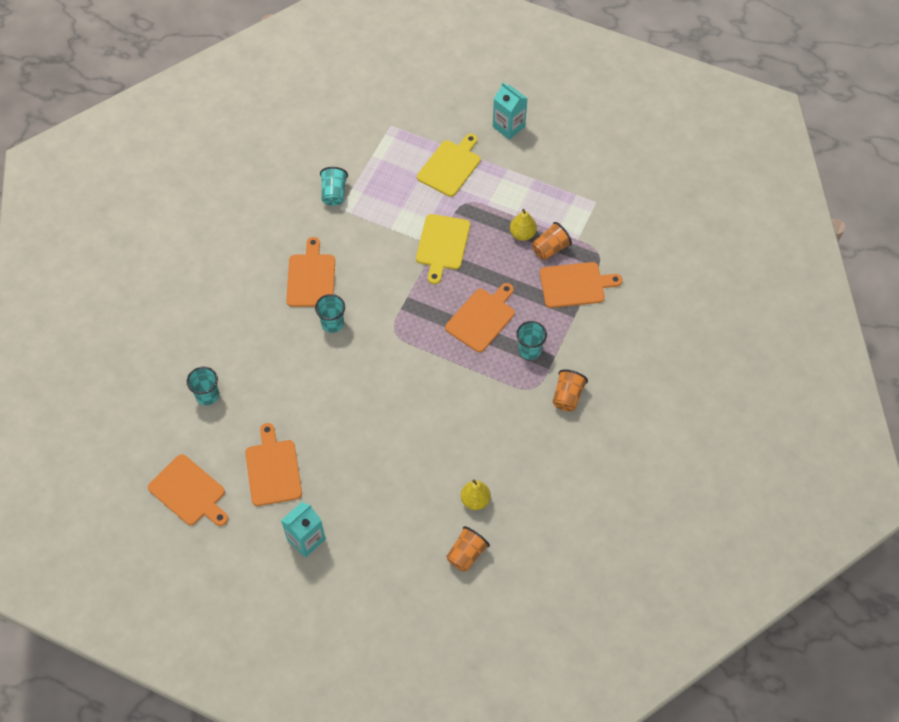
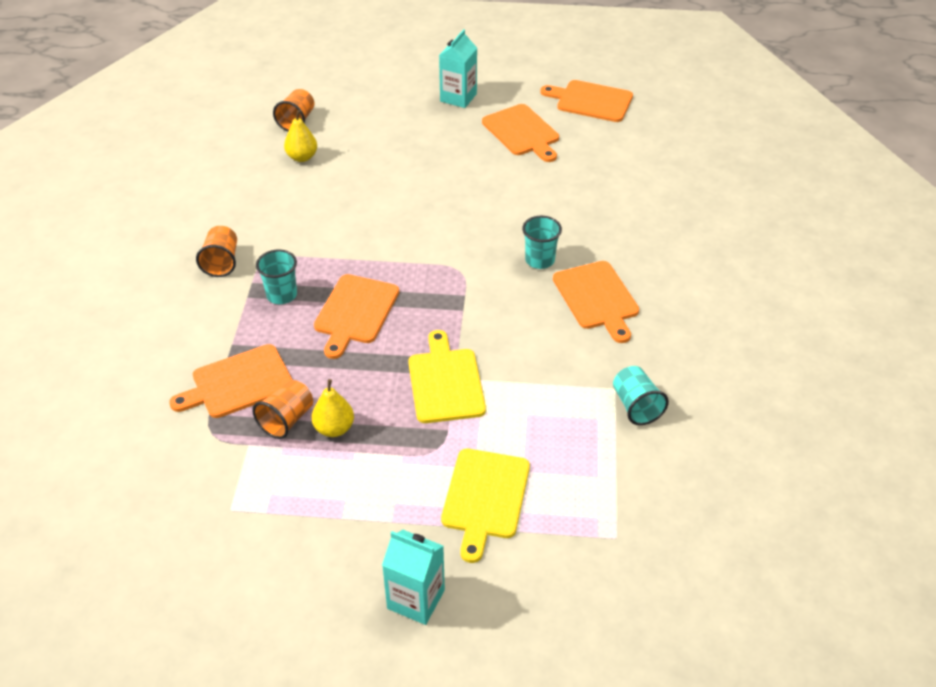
camera: 160 degrees right, 15 degrees down
(207, 395) = (632, 167): turquoise cup -> none

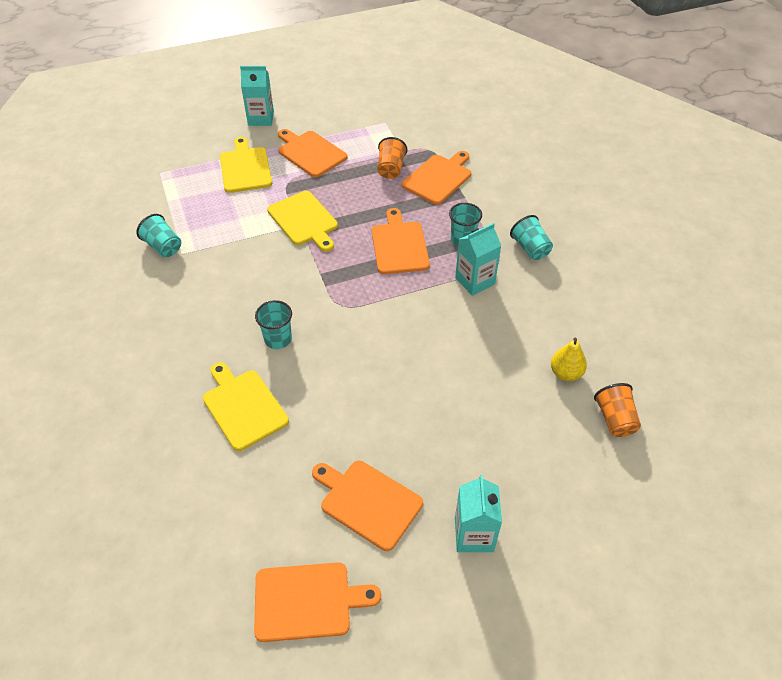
camera: 155 degrees right, 5 degrees up
(221, 262) = (530, 248): orange cup -> turquoise cup
(308, 250) = (475, 281): none -> turquoise carton
(334, 428) = (358, 173): yellow pear -> none
(595, 217) = (243, 407): none -> yellow cutting board
(597, 298) = (215, 320): orange cutting board -> orange cutting board (310, 153)

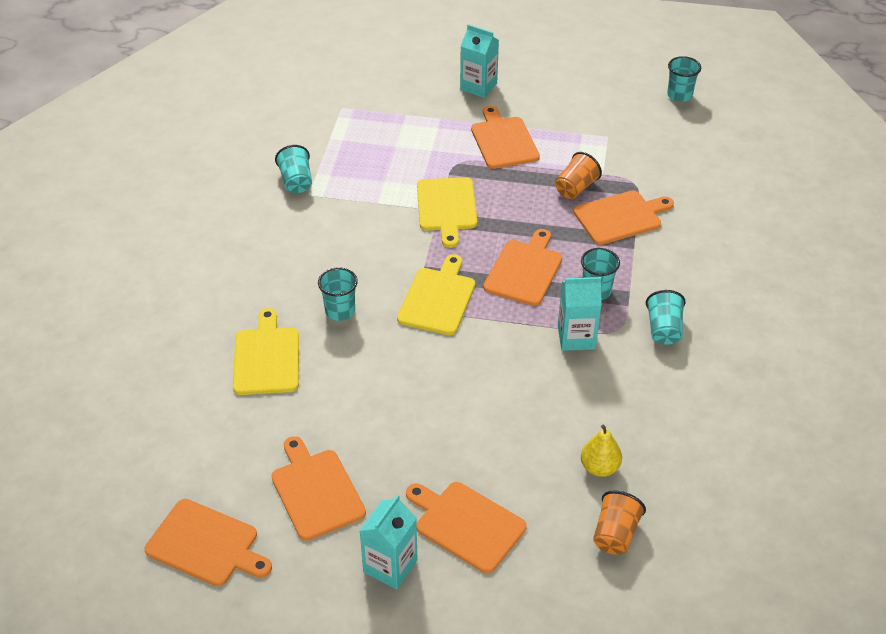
camera: 30 degrees right, 5 degrees down
(245, 168) = (426, 133): yellow cutting board -> yellow cutting board (437, 298)
(413, 76) = (679, 95): none -> turquoise cup
(505, 468) = (466, 525): none -> orange cutting board

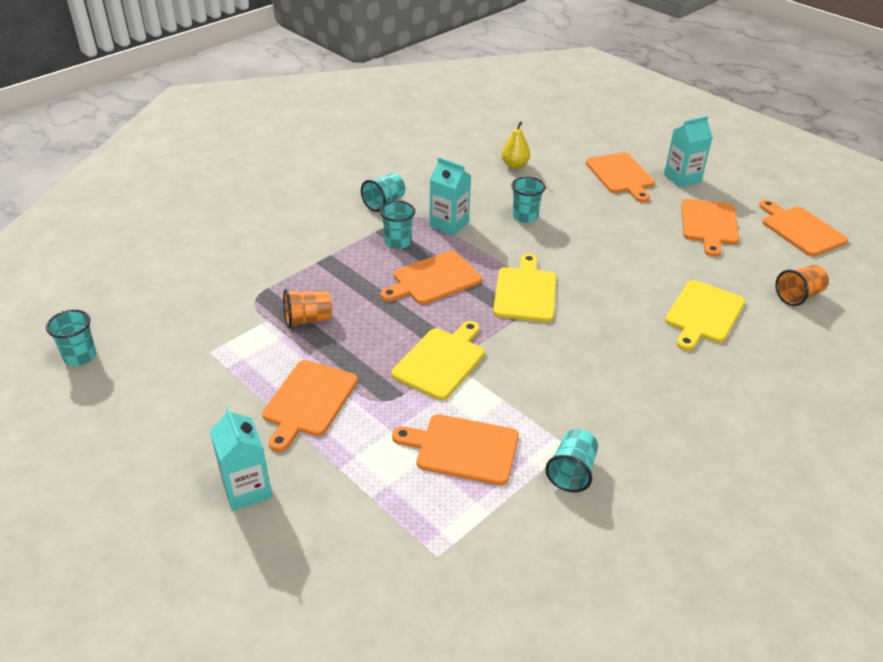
camera: 145 degrees left, 5 degrees down
(340, 311) = (616, 320): turquoise cup -> turquoise cup (525, 217)
(437, 298) = (525, 292): yellow cutting board -> yellow cutting board turned 135 degrees clockwise
(615, 534) = (538, 141): orange cup -> orange cup (798, 296)
(620, 217) = (306, 280): orange cutting board -> orange cutting board (462, 449)

